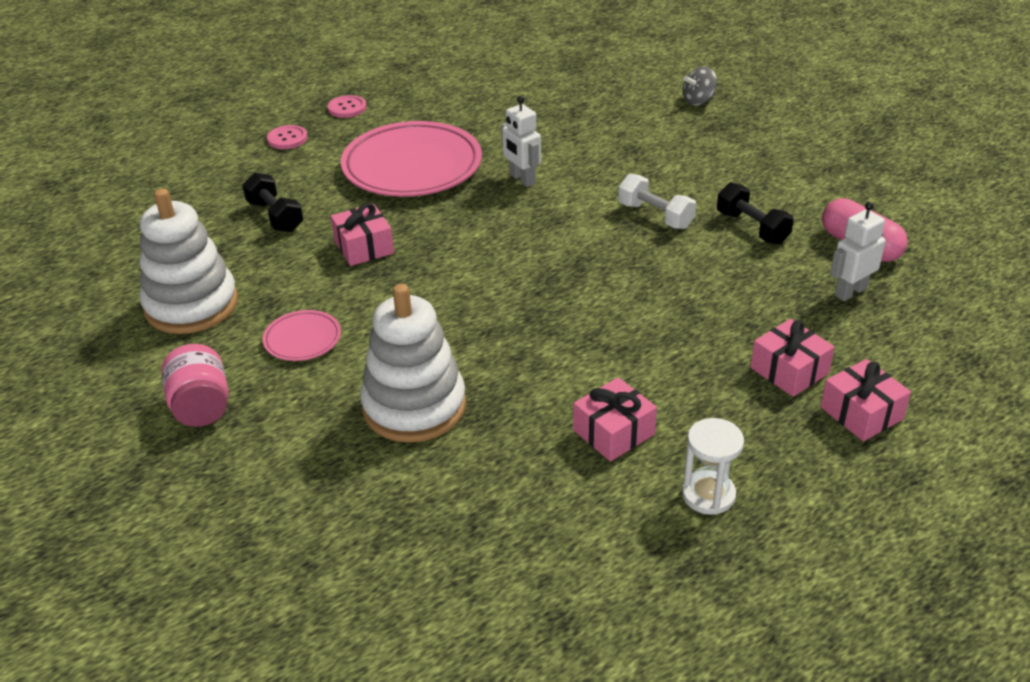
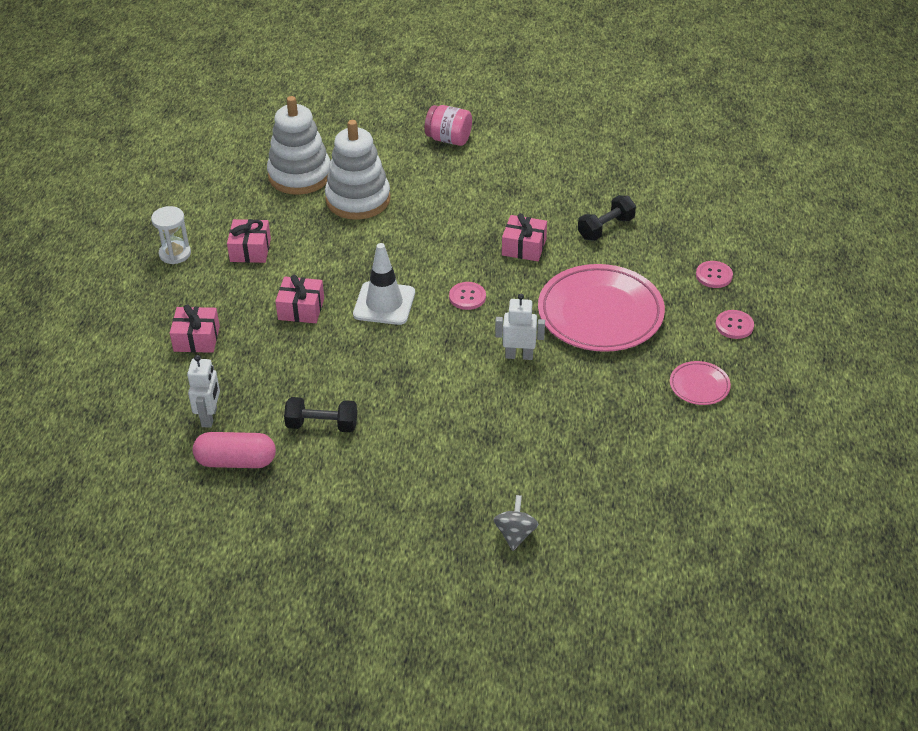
camera: 130 degrees right, 5 degrees up
(191, 305) = (544, 165): white stacking toy -> white stacking toy (300, 175)
(275, 216) = (606, 228): black dumbbell -> black dumbbell turned 45 degrees counterclockwise
(302, 339) = (461, 188): pink plate -> pink plate (699, 386)
(483, 241) = (467, 297): none -> pink button
(561, 282) = (384, 303): none -> white traffic cone
(655, 216) = (394, 389): white dumbbell -> none
(861, 413) = (136, 340): pink gift -> pink gift (301, 309)

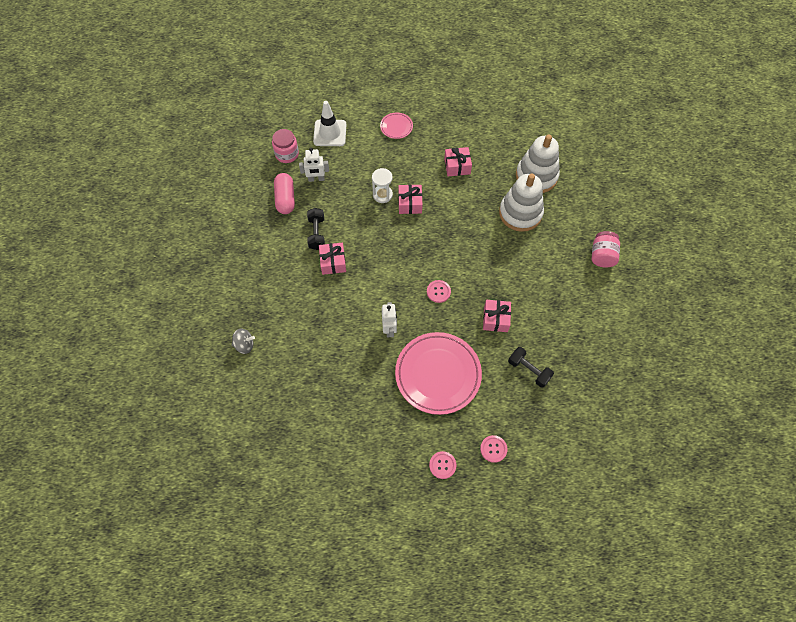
camera: 80 degrees right, 20 degrees up
(138, 453) = (287, 154): none -> pink jar
(175, 254) = (445, 130): white hourglass -> white hourglass (382, 195)
(196, 338) = (376, 158): pink gift -> pink gift (333, 262)
(384, 303) = (423, 246): white traffic cone -> white traffic cone (330, 133)
(699, 386) = (378, 443): pink plate -> pink plate (396, 127)

